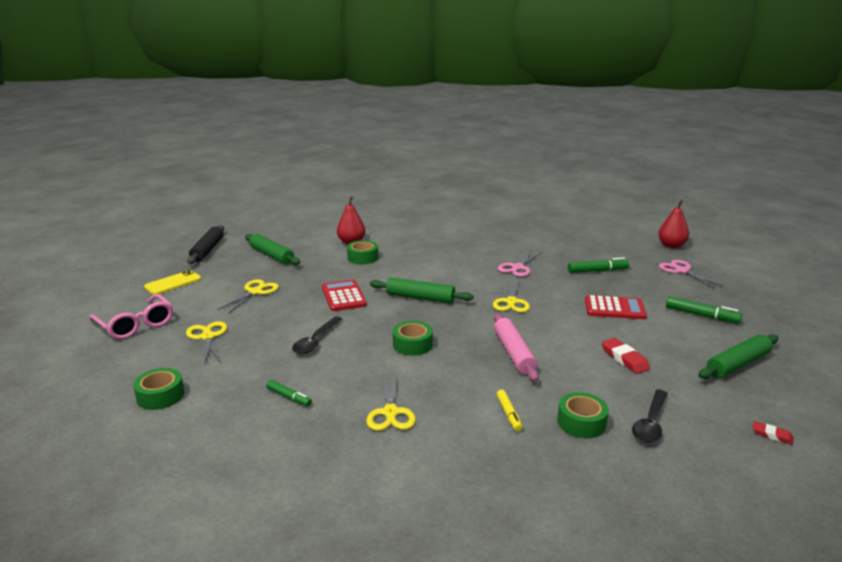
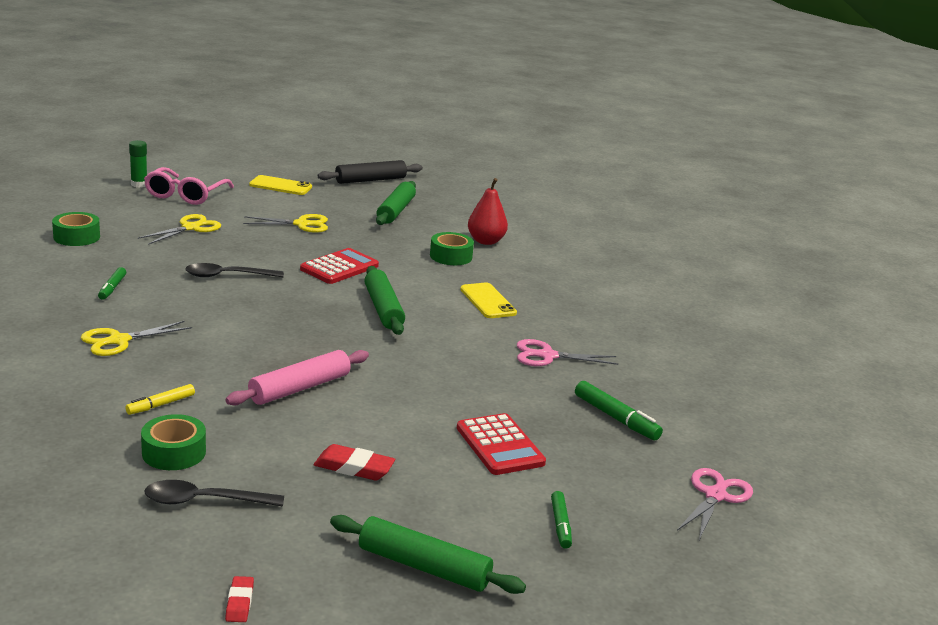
camera: 55 degrees right, 0 degrees up
(81, 341) = (139, 184): none -> green glue stick
(412, 344) = (265, 326): green tape -> none
(436, 264) = (488, 301): none -> yellow phone
(511, 302) = (435, 367): yellow scissors -> none
(624, 359) = (354, 467): red eraser -> red eraser turned 75 degrees clockwise
(671, 246) = (815, 478): red pear -> none
(701, 315) = (560, 525): green marker -> green marker, size x0.65

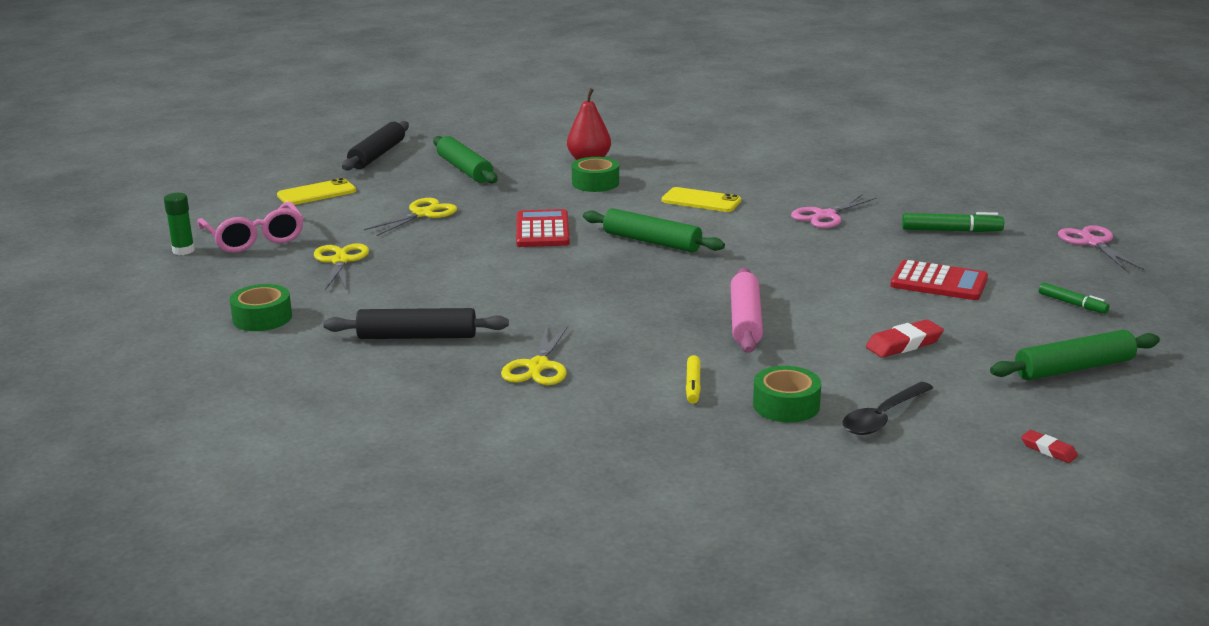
camera: 40 degrees left, 0 degrees up
(112, 288) = (417, 336): green marker -> black rolling pin
(227, 276) = (479, 279): black spoon -> none

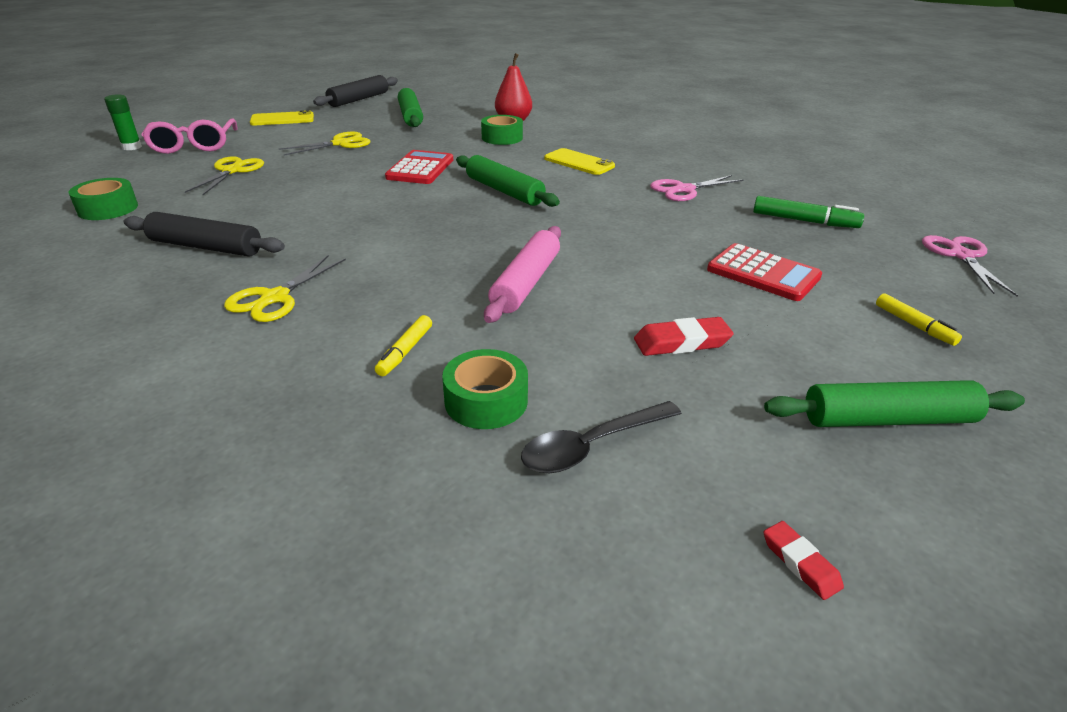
camera: 15 degrees right, 10 degrees up
(1072, 304) = (914, 325): green marker -> yellow marker

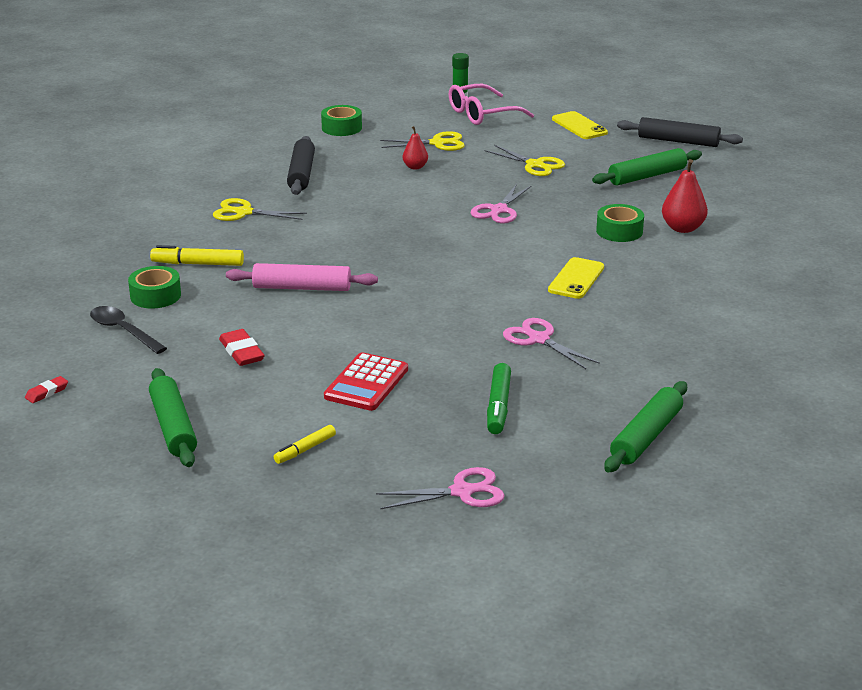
camera: 75 degrees right, 5 degrees down
(276, 187) = (415, 167): none -> red pear
(405, 351) = (198, 264): yellow marker -> yellow marker, size x1.54
(420, 169) = (499, 210): red calculator -> pink scissors
(504, 191) = (472, 254): green rolling pin -> green rolling pin (646, 437)

